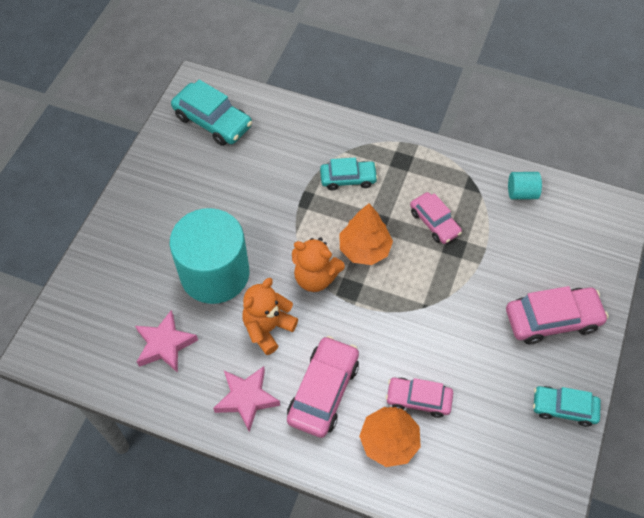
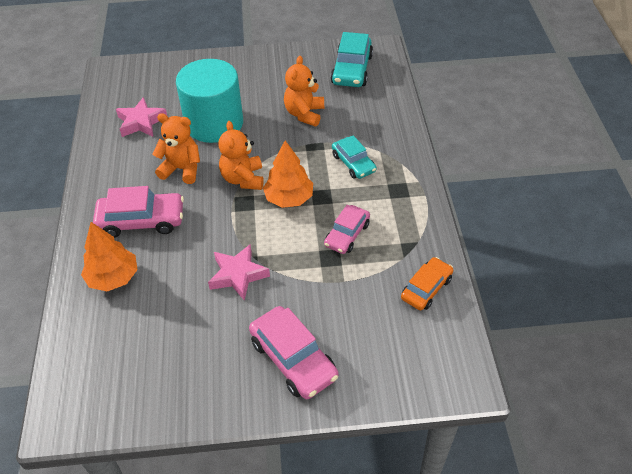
camera: 65 degrees right, 10 degrees down
(246, 398) = (116, 180): pink star -> pink star (238, 275)
(253, 188) = (304, 114): none -> orange teddy bear
(418, 399) = (160, 284): pink car -> none
(521, 193) = (426, 288): turquoise cylinder -> orange car
(564, 408) = (199, 398): turquoise car -> none

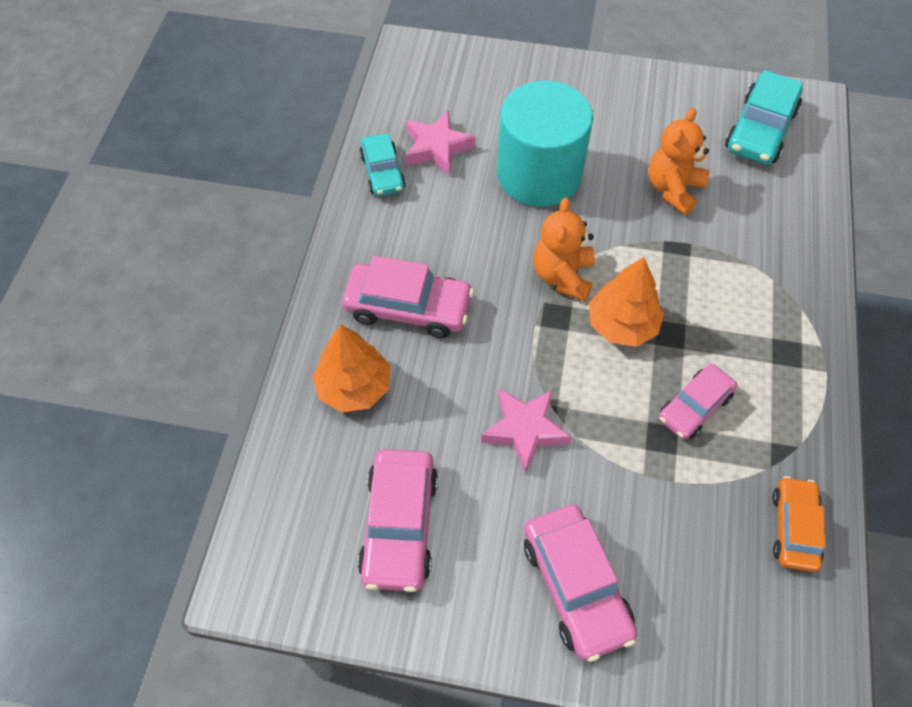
camera: 15 degrees right, 10 degrees up
(164, 354) = (399, 525): none -> pink car
(182, 169) = (479, 238): orange teddy bear -> none
(353, 163) = (729, 290): turquoise car -> turquoise car (382, 172)
(426, 288) = (794, 528): orange car -> orange car turned 45 degrees counterclockwise

